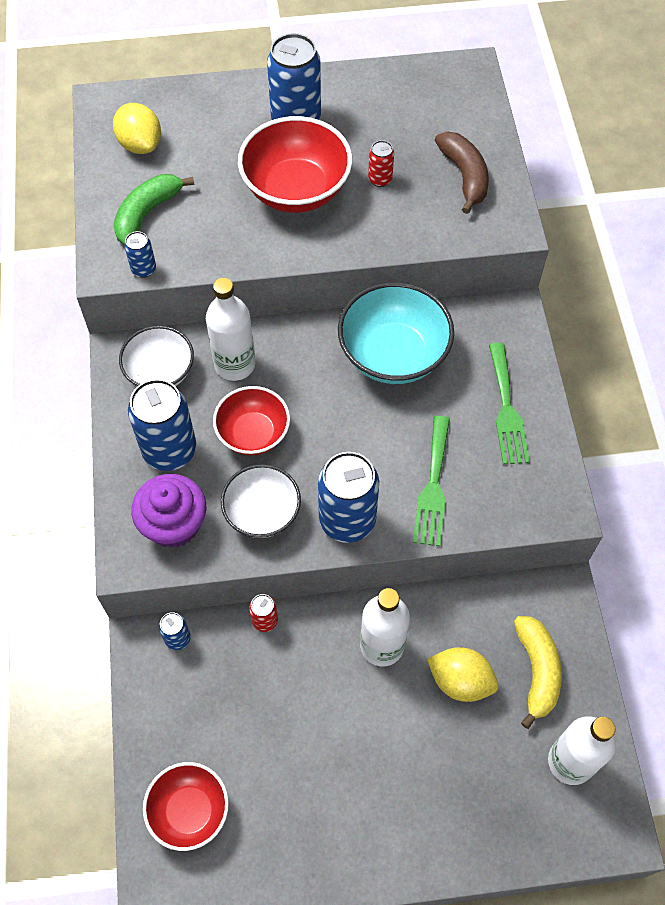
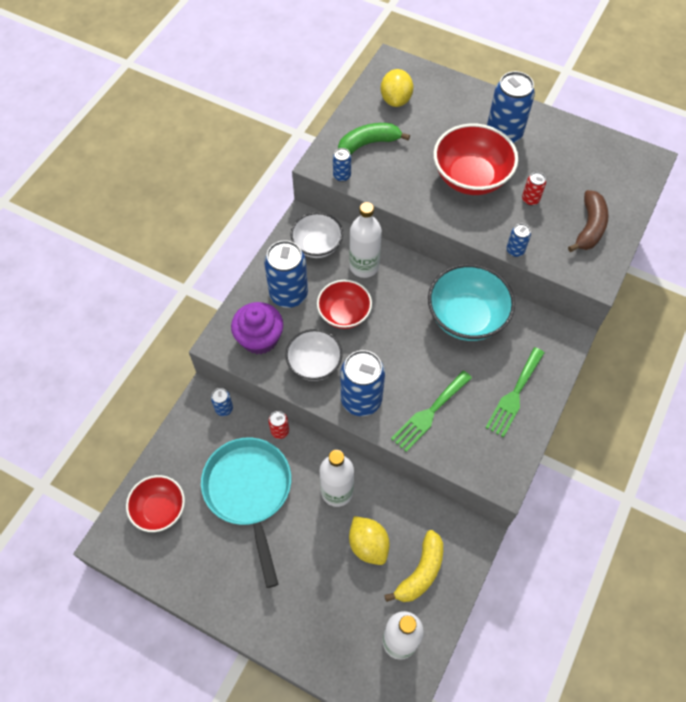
camera: 35 degrees right, 0 degrees up
(282, 715) = (249, 492): none -> turquoise pan
(406, 245) = (515, 250): none -> blue can

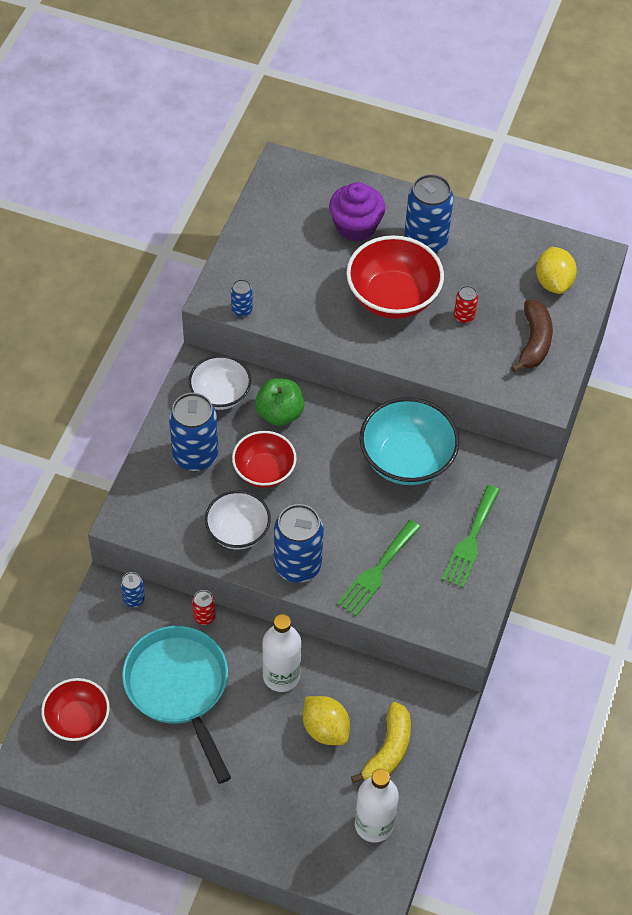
camera: 10 degrees left, 5 degrees down
(259, 338) = (169, 510): purple cupcake -> purple cupcake (355, 226)
(364, 266) = (279, 413): white bottle -> green apple
(368, 144) = (268, 268): green banana -> none
(396, 100) = (293, 211): yellow lemon -> yellow lemon (553, 282)
(515, 250) = (452, 377): blue can -> none

